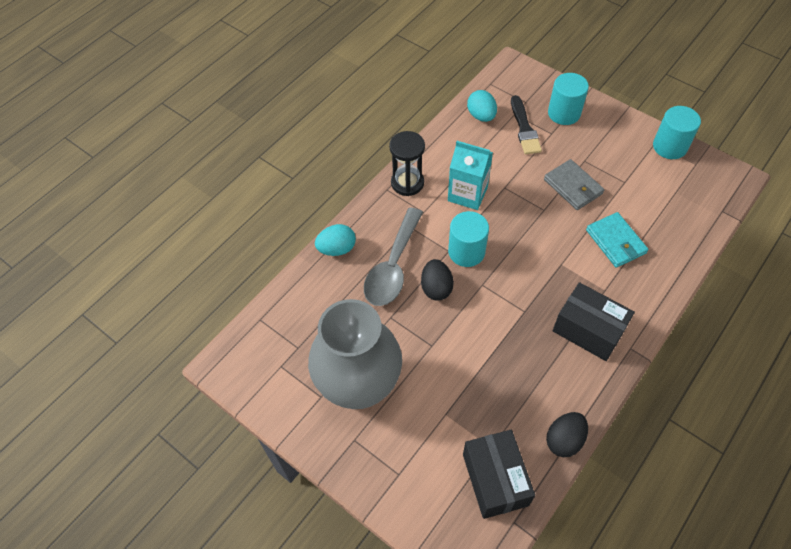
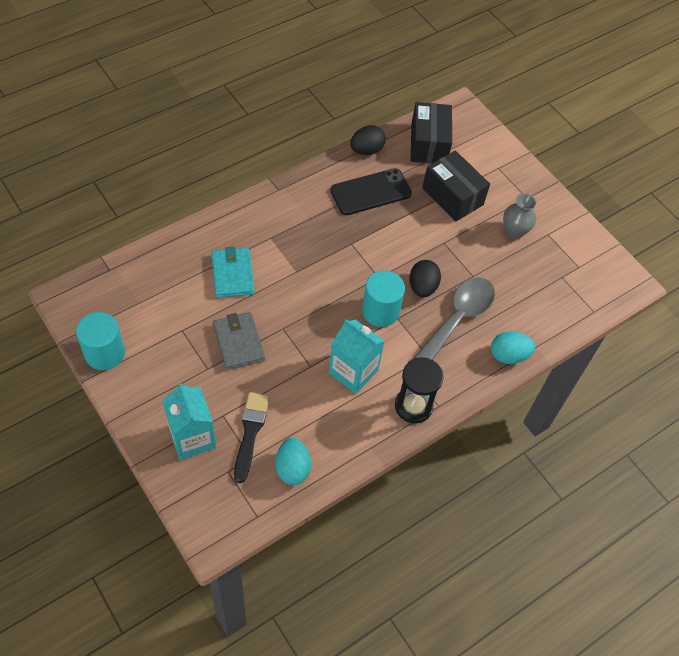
camera: 170 degrees left, 0 degrees up
(359, 386) = (514, 231): grey vase -> grey vase, size x0.43
(532, 381) = (371, 192): none -> black phone
(564, 113) = (192, 437): turquoise cylinder -> turquoise carton
(588, 330) = (304, 212): black box -> black box (452, 196)

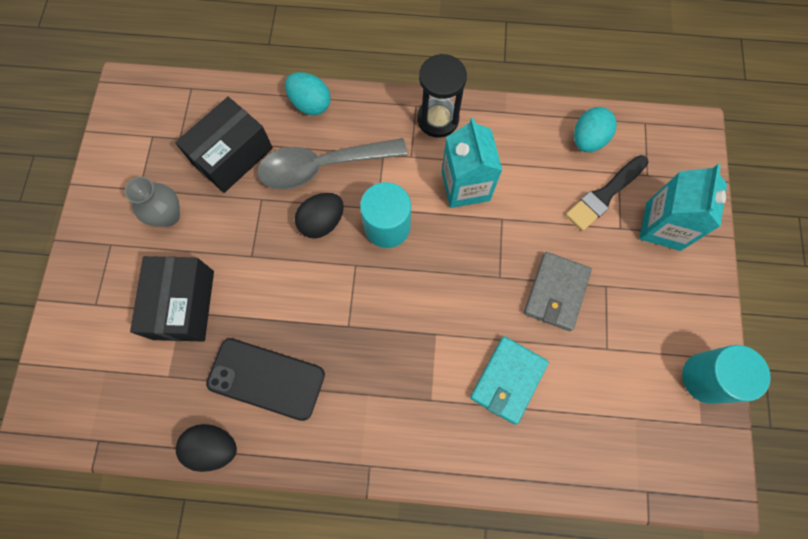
camera: 135 degrees left, 15 degrees up
(428, 144) = (134, 398): black box -> black box (232, 156)

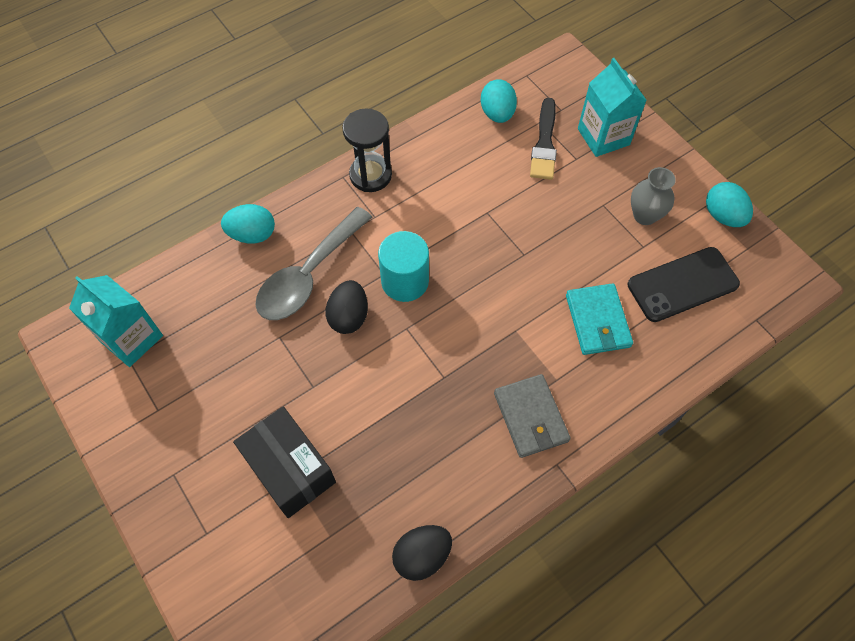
camera: 40 degrees left, 10 degrees down
(168, 215) = (206, 410): grey vase -> grey vase (644, 215)
(232, 156) = (221, 321): black box -> none
(266, 378) = (415, 468): black phone -> black phone (682, 284)
(465, 186) = (438, 208): turquoise carton -> turquoise carton (131, 338)
(556, 292) = (573, 235): grey wallet -> grey wallet (530, 417)
(706, 378) = (722, 216): turquoise cylinder -> turquoise egg

